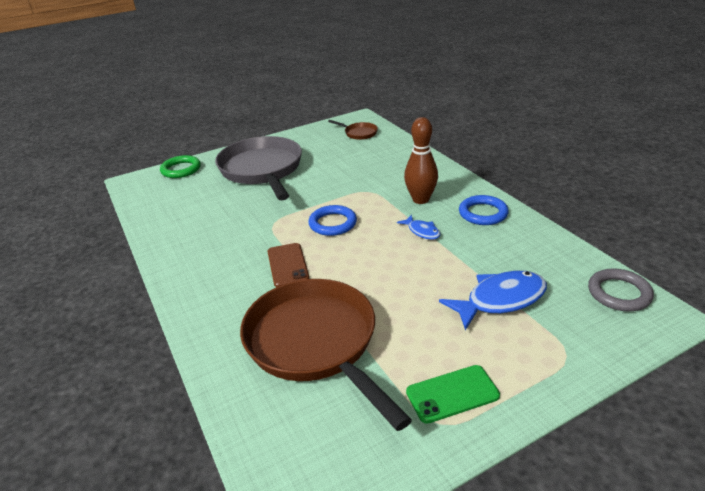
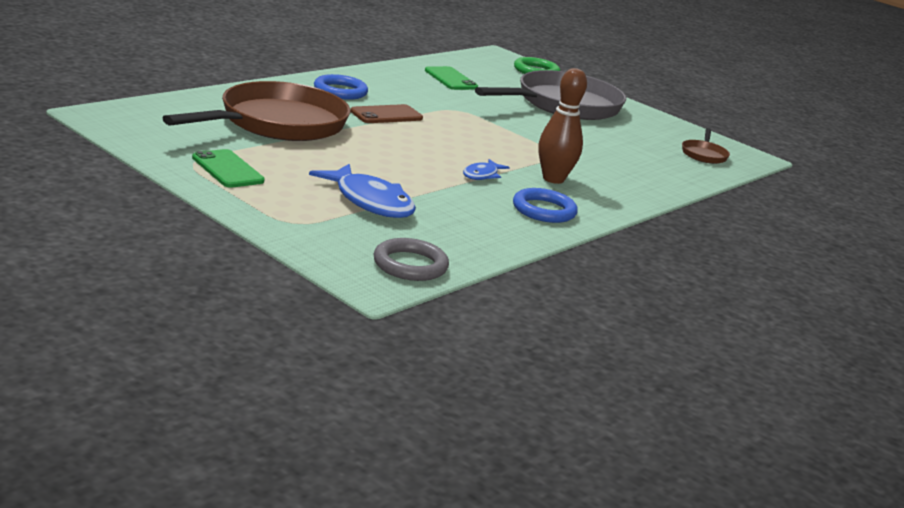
camera: 65 degrees right, 10 degrees down
(194, 215) = (451, 79): none -> green phone
(332, 223) = (472, 134): blue ring -> blue ring (340, 91)

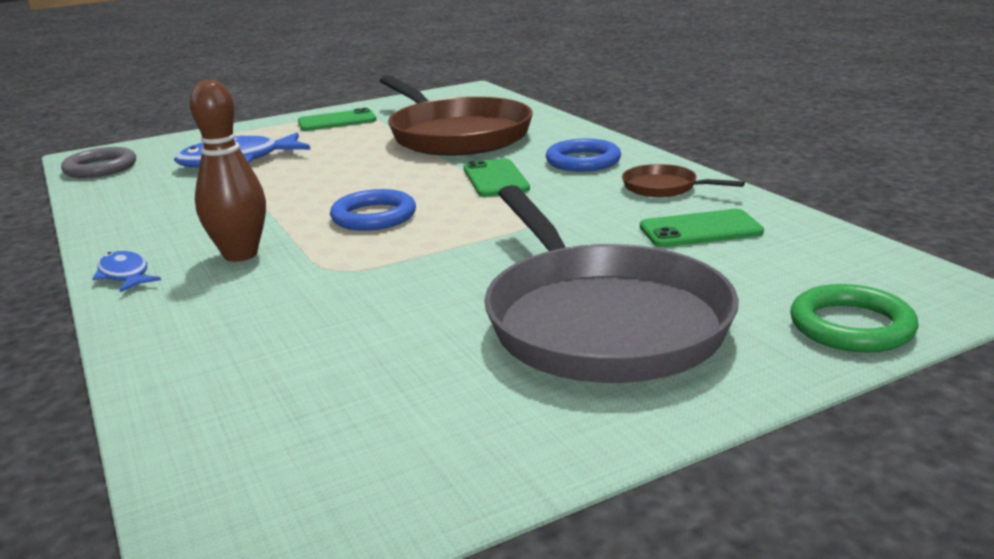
camera: 115 degrees right, 0 degrees up
(386, 115) = (495, 179): brown phone -> green phone
(482, 175) = (277, 213): blue fish -> blue fish (125, 275)
(544, 210) = (152, 235): blue ring -> blue ring (374, 216)
(704, 154) = (280, 457): brown pan -> brown pan (664, 188)

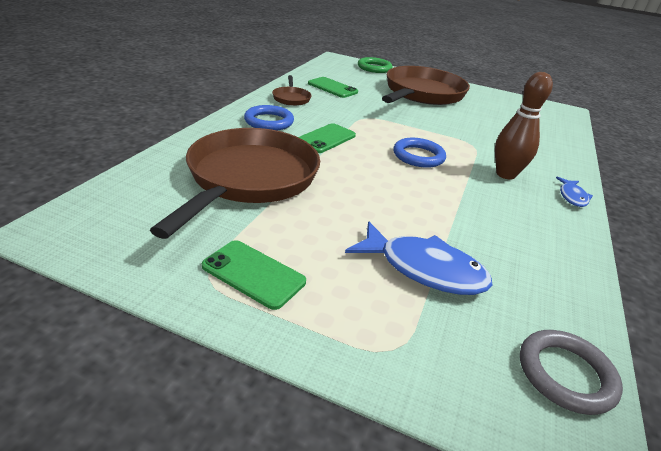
camera: 135 degrees left, 10 degrees up
(600, 320) = (422, 94): grey pan -> brown pan

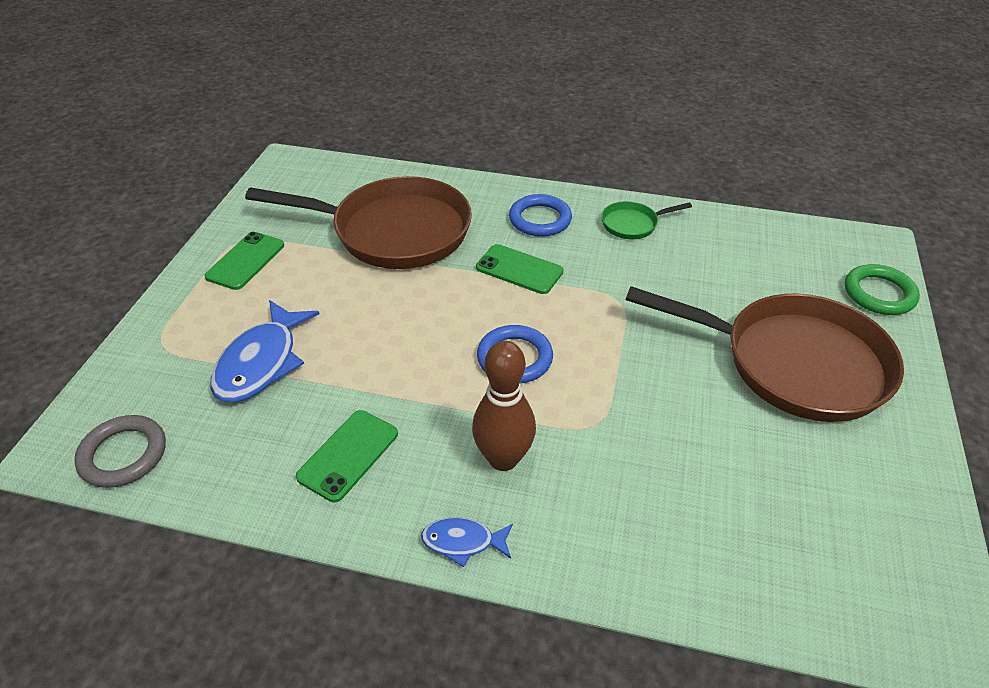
camera: 85 degrees right, 10 degrees up
(291, 98) = (633, 224): brown pan -> green pan
(332, 88) = (713, 255): green phone -> green phone (348, 455)

